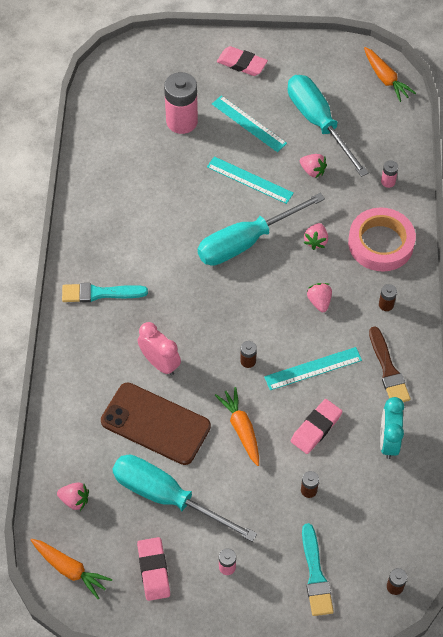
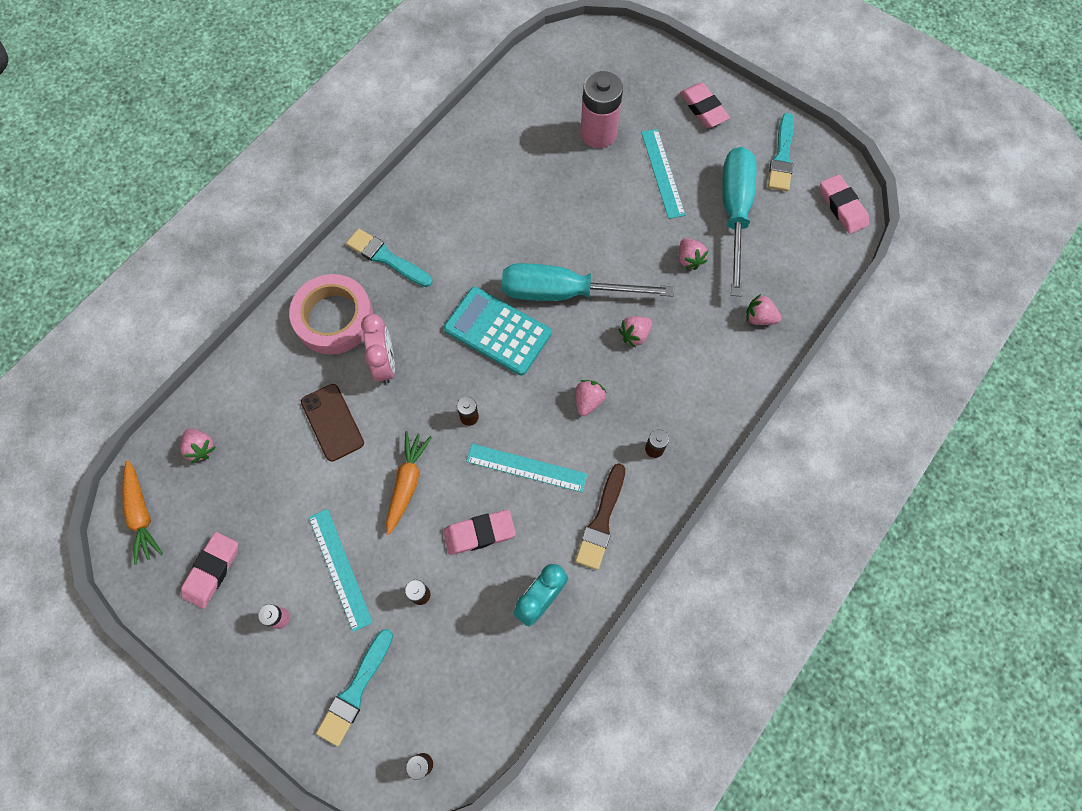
camera: 35 degrees right, 10 degrees up
(155, 424) = (332, 422): brown phone -> brown phone, size x0.63
(167, 497) = (283, 505): turquoise screwdriver -> none
(221, 294) = (497, 331): none -> turquoise calculator
(249, 180) = (618, 231): turquoise ruler -> turquoise ruler (340, 568)
(321, 67) = (782, 157): none -> turquoise brush
(380, 243) = (700, 379): pink tape -> pink tape (334, 318)
(385, 79) = (842, 207): orange carrot -> pink eraser
(388, 182) = (759, 318): pink battery -> pink strawberry

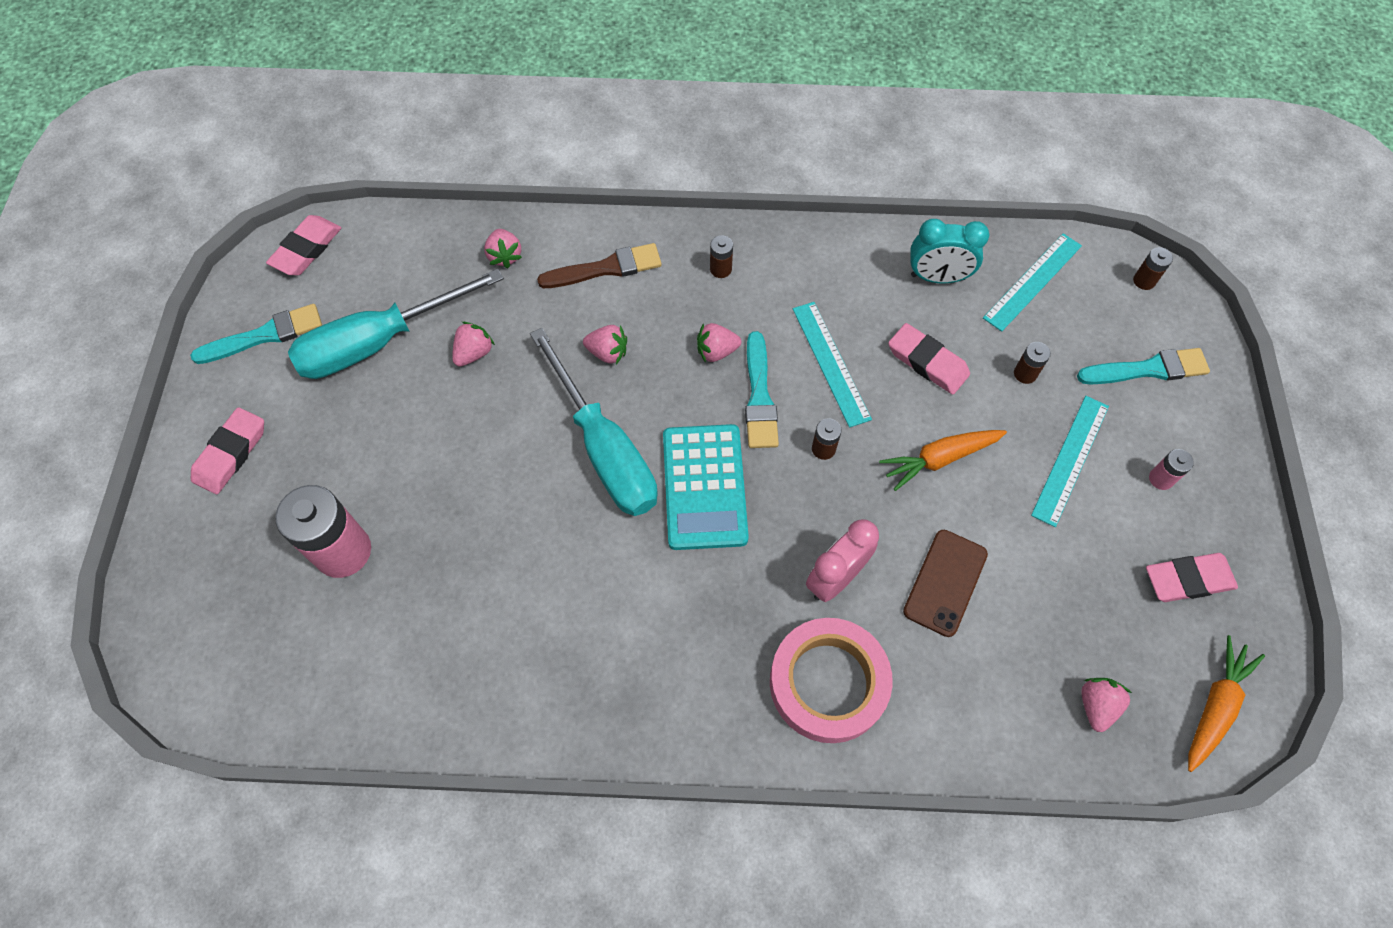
camera: 125 degrees left, 5 degrees down
(386, 258) = (703, 682): turquoise brush -> turquoise brush (759, 397)
(601, 521) = (826, 272): brown brush -> brown brush (606, 268)
(662, 173) = (365, 443): turquoise ruler -> turquoise ruler (1032, 281)

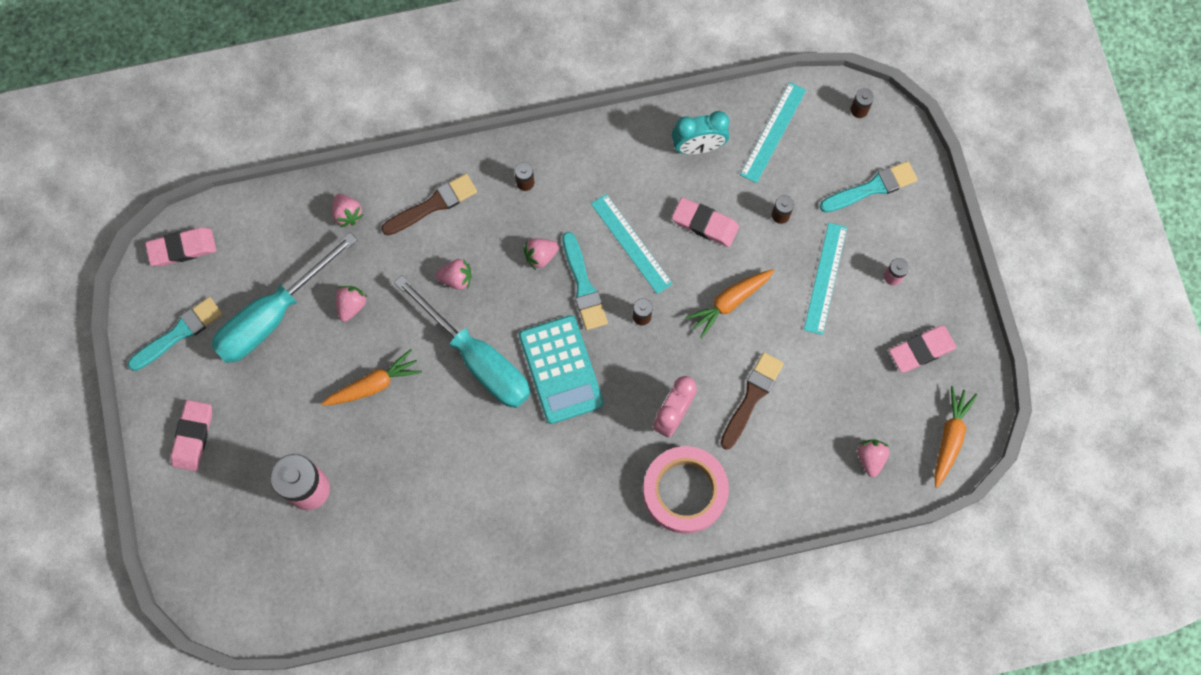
camera: 15 degrees left, 10 degrees up
(306, 249) = (182, 248): pink eraser -> pink eraser turned 60 degrees clockwise
(468, 447) = (374, 384): none -> orange carrot
(945, 582) = (751, 397): brown phone -> brown brush

